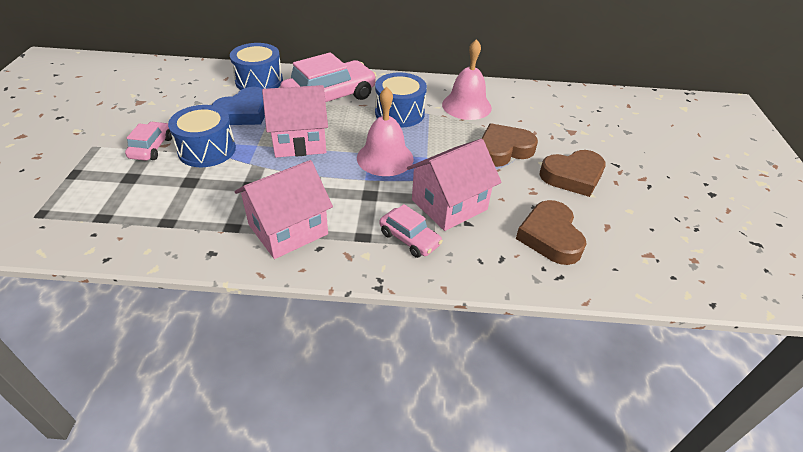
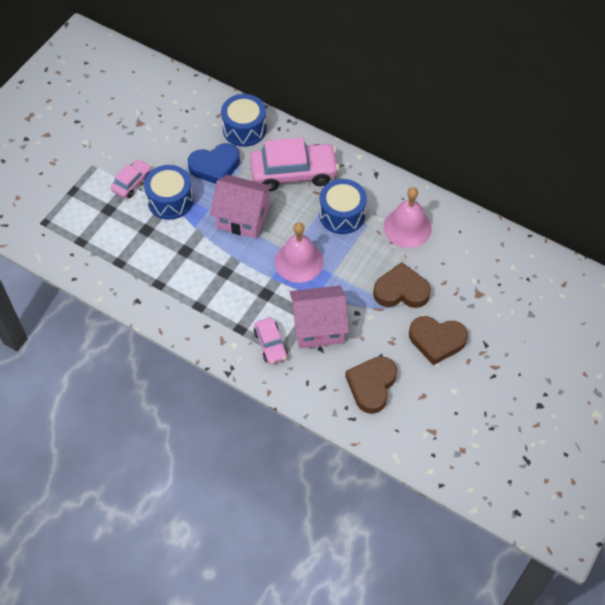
camera: 30 degrees right, 15 degrees up
(288, 229) = (193, 302): pink house -> none

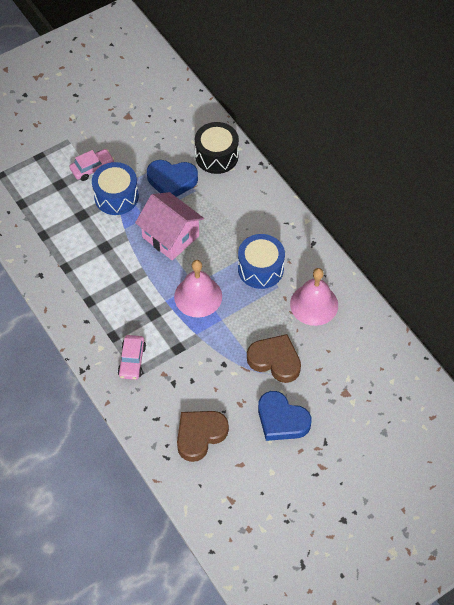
camera: 25 degrees right, 0 degrees up
(244, 129) = (216, 156): blue drum -> black drum
(293, 173) = (238, 213): pink car -> none
(318, 327) = (182, 362): pink house -> none
(436, 341) = (281, 420): brown heart -> blue heart

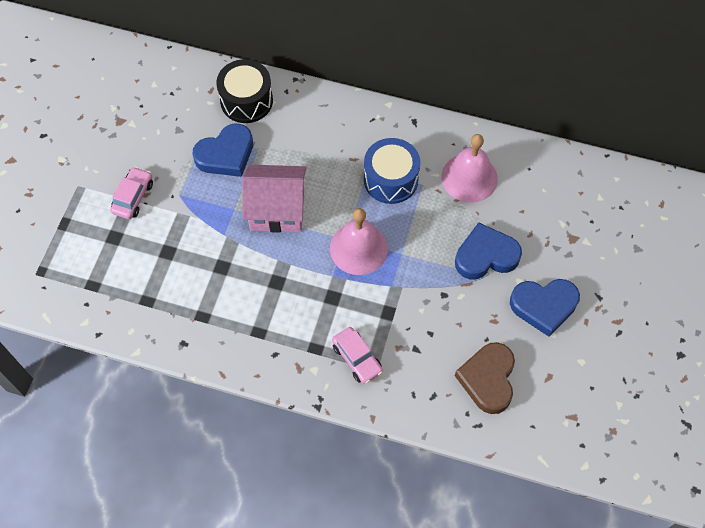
camera: 40 degrees left, 5 degrees up
(116, 196) = (185, 209): blue drum -> none
(275, 360) = (485, 256): brown heart -> blue heart

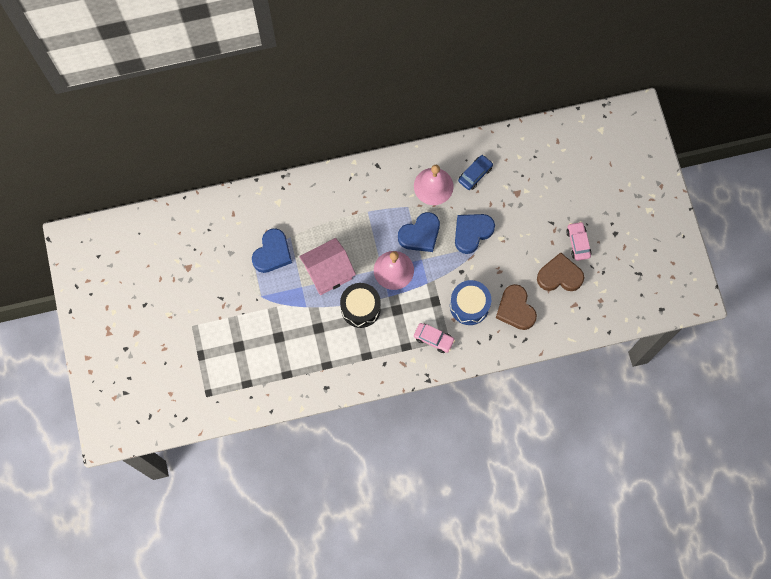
camera: 30 degrees left, 10 degrees up
(133, 197) = (232, 314): pink car -> pink car (578, 243)
(246, 101) = (261, 209): black drum -> black drum (360, 308)
(391, 179) = (386, 214): blue drum -> blue drum (469, 306)
(530, 190) = (475, 174): none -> blue car
(544, 306) = (523, 246): blue heart -> blue heart (420, 234)
(572, 368) = (559, 276): none -> brown heart

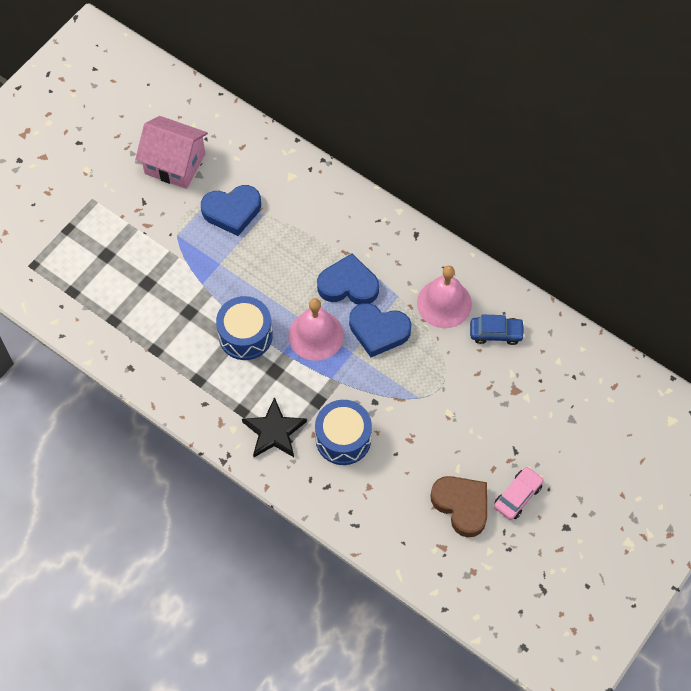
camera: 50 degrees right, 10 degrees down
(328, 272) = (257, 276): pink house -> pink house (175, 164)
(360, 308) = (245, 335): black drum -> blue drum
(433, 339) = (274, 431): pink car -> black star
(472, 233) = (427, 379): blue heart -> blue heart (348, 285)
(515, 309) = (381, 489): brown heart -> none

